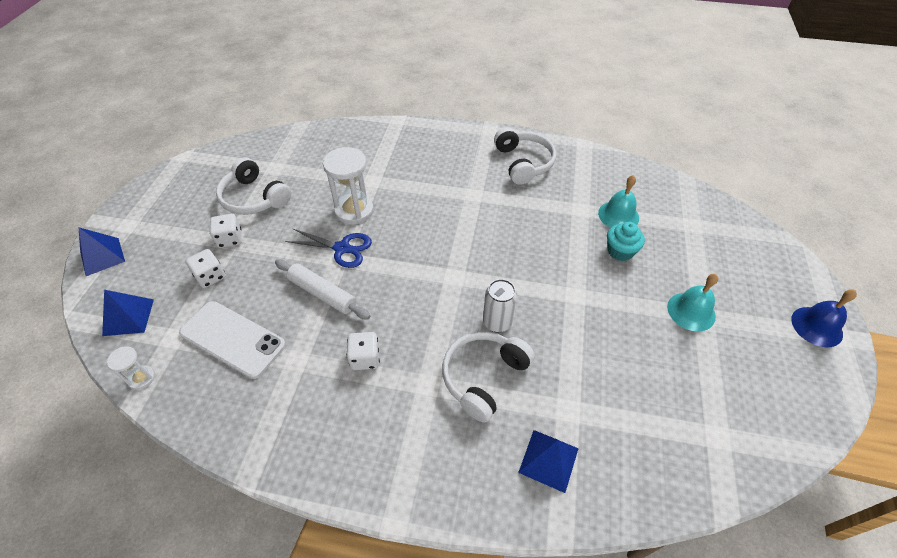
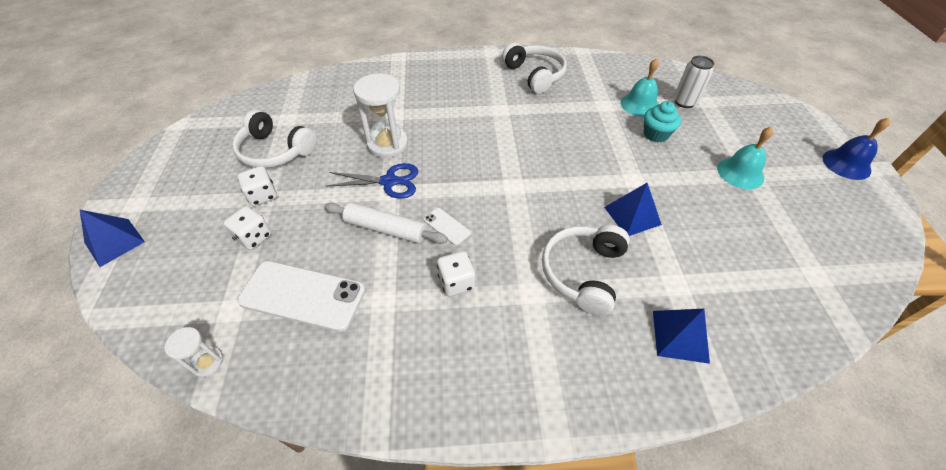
camera: 15 degrees left, 0 degrees up
(128, 317) = (169, 299): blue pyramid -> blue pyramid (632, 215)
(377, 303) = (446, 226): none -> white phone
(497, 322) = (573, 219): white can -> white can (684, 102)

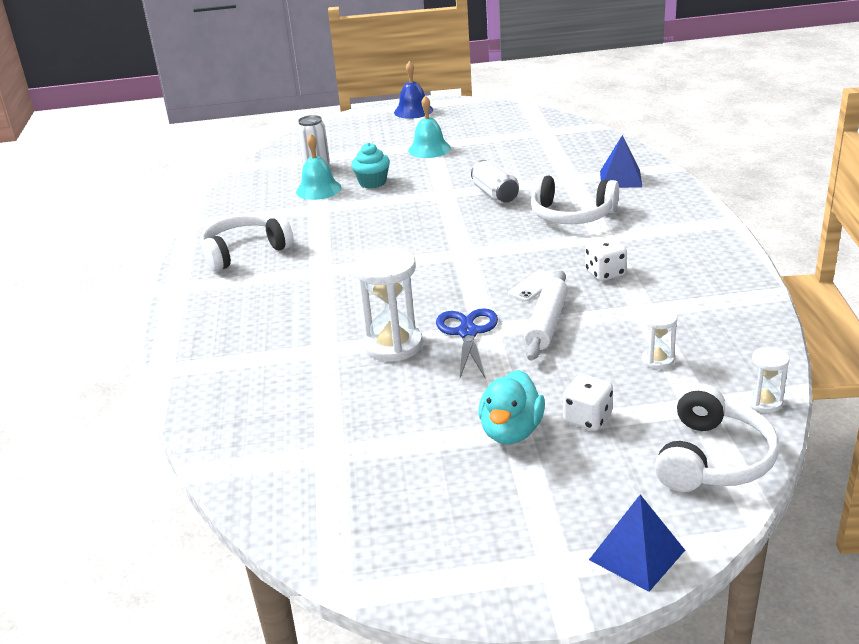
camera: 90 degrees left, 20 degrees down
(262, 195) = (511, 431): white dice -> turquoise duck
(275, 151) = (413, 445): white headphones -> white headphones (712, 458)
(303, 295) = (657, 360): white phone -> white hourglass
(632, 215) = (495, 194): blue pyramid -> white can

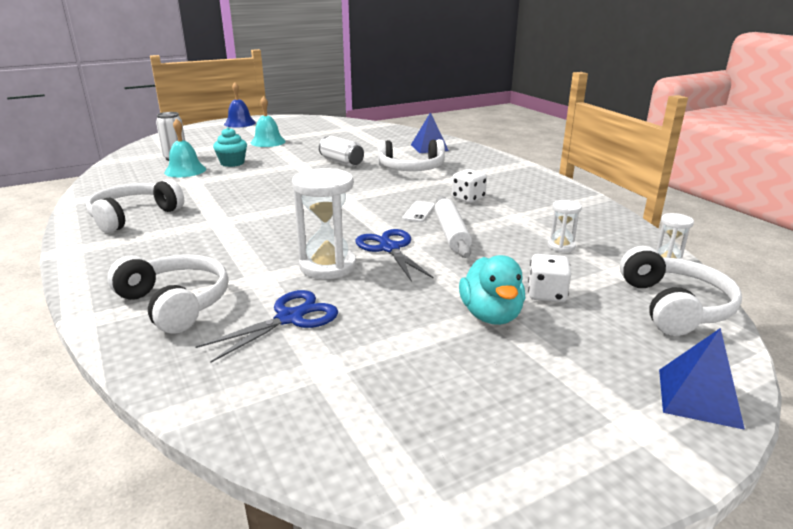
camera: 25 degrees left, 5 degrees down
(241, 365) = (175, 303): none -> white headphones
(328, 399) = (290, 318): none -> blue scissors

